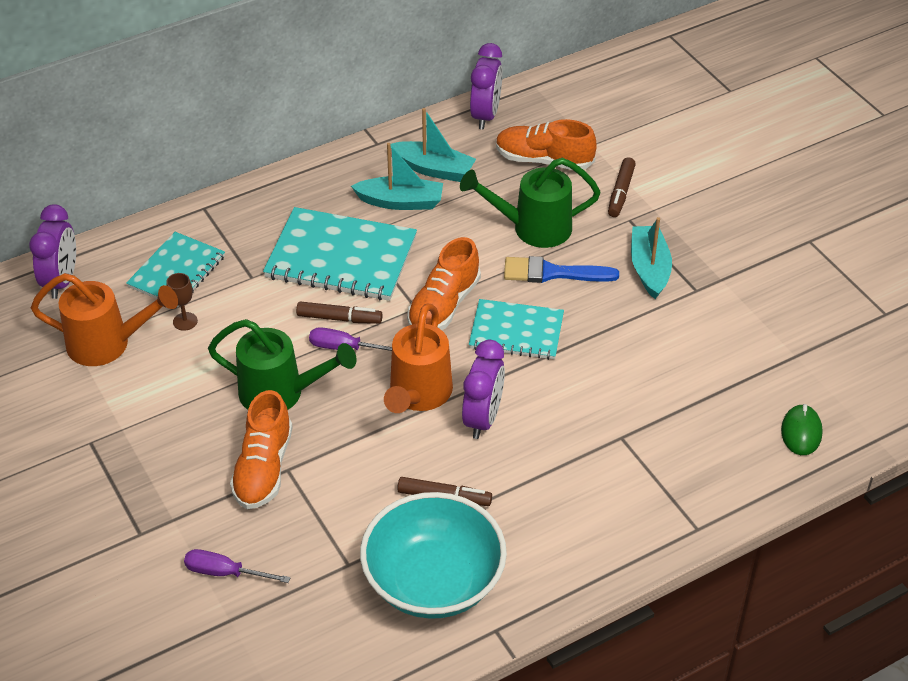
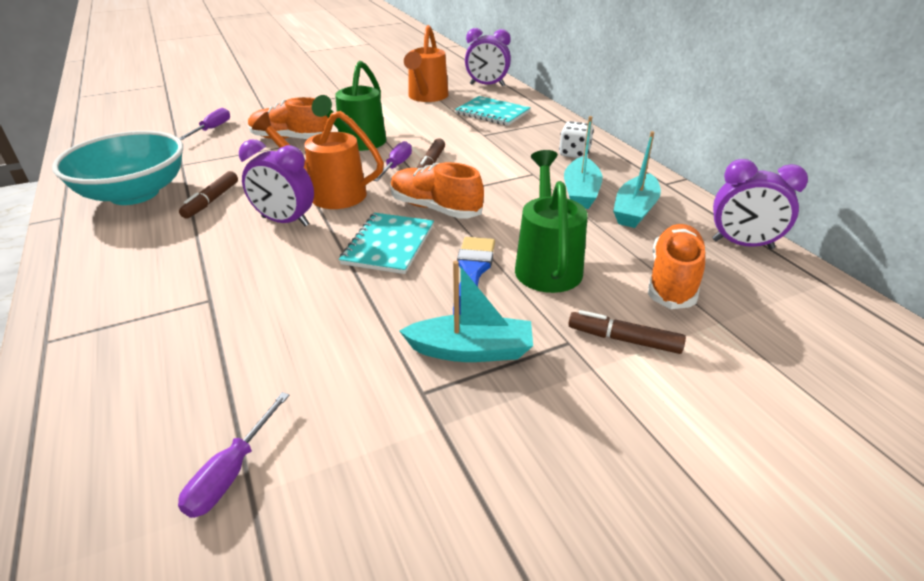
camera: 95 degrees right, 10 degrees down
(185, 321) = (441, 116): brown goblet -> none
(307, 202) = (574, 153): none -> white dice
(341, 257) = (504, 166): turquoise notebook -> none
(783, 369) = (231, 472): none -> purple screwdriver
(801, 432) = (102, 471): green mouse -> none

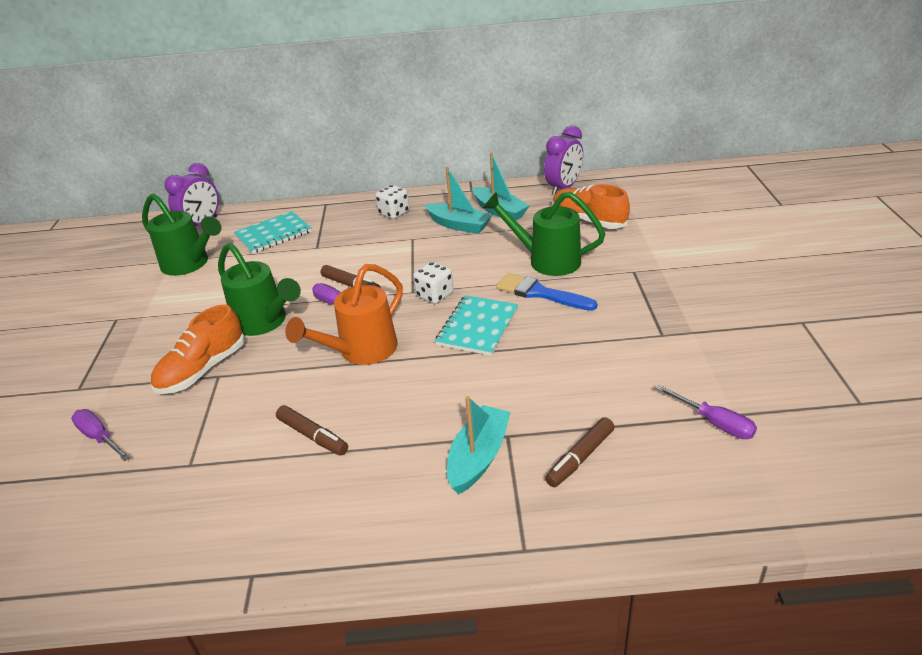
camera: 65 degrees left, 0 degrees up
(134, 194) = (240, 505): turquoise bowl -> none
(285, 221) = (397, 383): purple clock -> none
(388, 245) = (477, 327): turquoise notebook -> turquoise notebook turned 75 degrees clockwise
(426, 97) = (189, 264): orange watering can -> green watering can
(435, 208) = (435, 295): orange shoe -> white dice
(471, 350) = (628, 309): turquoise boat -> turquoise boat (478, 457)
(624, 340) = (639, 252): brown marker -> brown marker (580, 457)

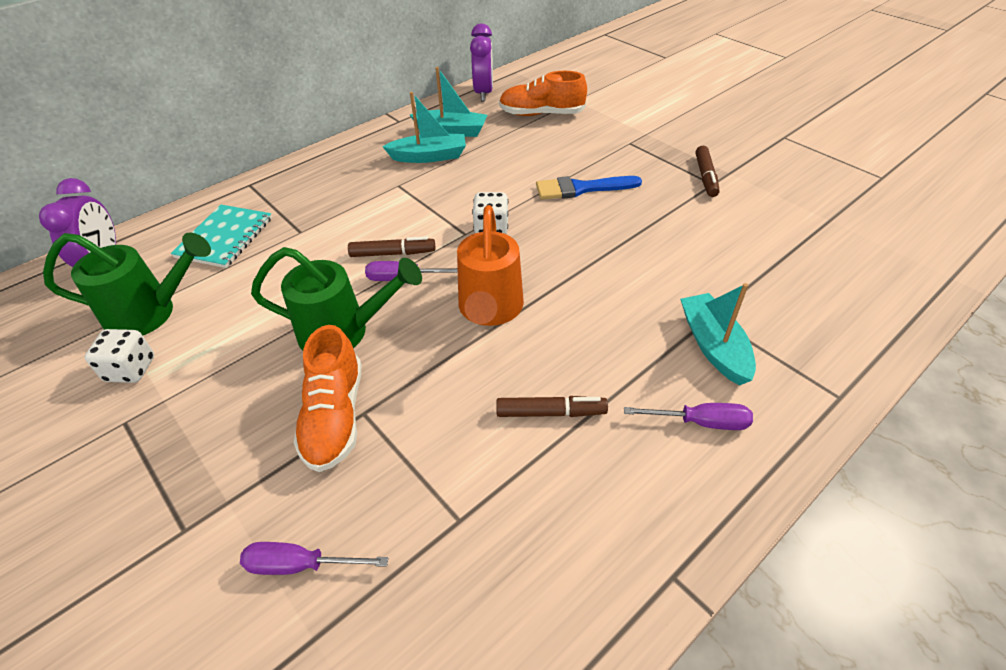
camera: 40 degrees left, 10 degrees up
(394, 213) = (345, 167): white dice -> white dice (131, 369)
(477, 327) = (567, 239): turquoise notebook -> none
(547, 260) = (551, 159): green watering can -> none
(580, 457) = (782, 304): brown marker -> brown marker (705, 177)
(714, 423) = (826, 232): purple screwdriver -> purple screwdriver (700, 422)

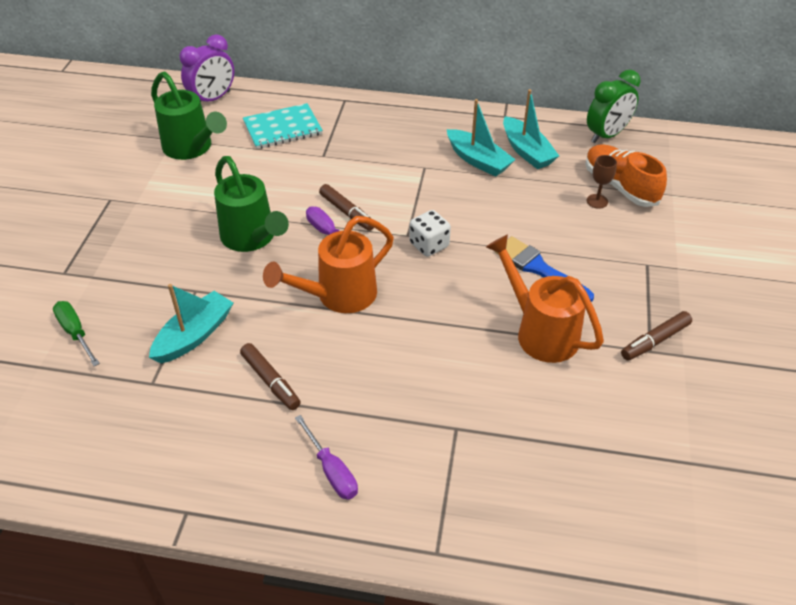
camera: 50 degrees right, 0 degrees up
(131, 369) = (145, 173): white dice -> none
(300, 565) = (75, 333): purple screwdriver -> green screwdriver
(335, 416) = (182, 280): orange shoe -> none
(483, 93) = (606, 135): purple clock -> green clock
(544, 130) = (597, 201): none -> brown goblet
(648, 221) = (540, 332): none -> orange watering can
(713, 346) = (421, 445): turquoise boat -> turquoise boat (194, 335)

